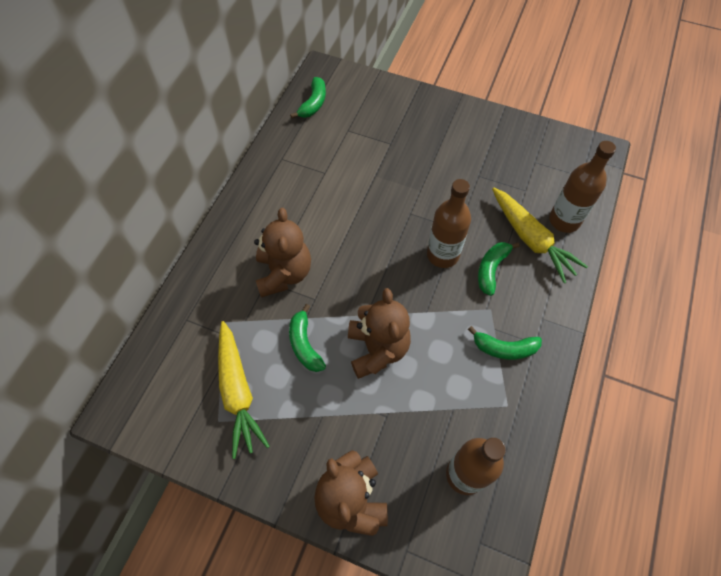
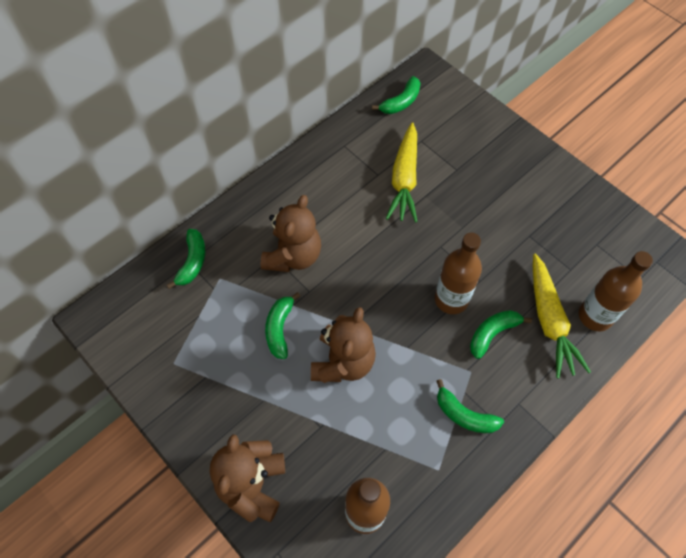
camera: 25 degrees right, 0 degrees up
(190, 318) = (192, 262): none -> green banana
(238, 392) = (202, 345): yellow carrot -> yellow carrot (404, 179)

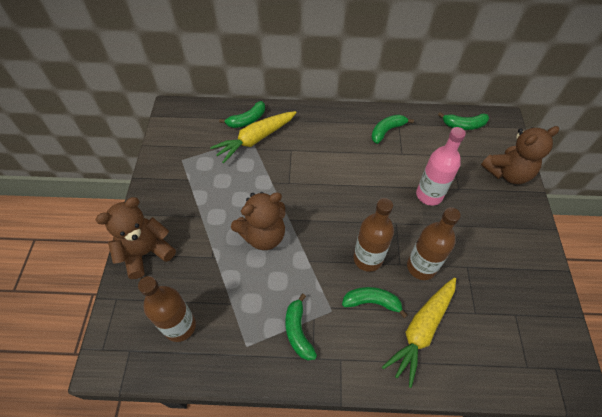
camera: 45 degrees right, 5 degrees down
(280, 329) = (251, 188): green banana -> green banana (387, 131)
(293, 256) = (301, 158): brown teddy bear -> brown teddy bear (507, 173)
(404, 179) = (416, 168): yellow carrot -> yellow carrot (255, 139)
(440, 196) = (429, 195): none -> pink bottle
(595, 316) = (460, 358): brown bottle -> brown bottle (421, 267)

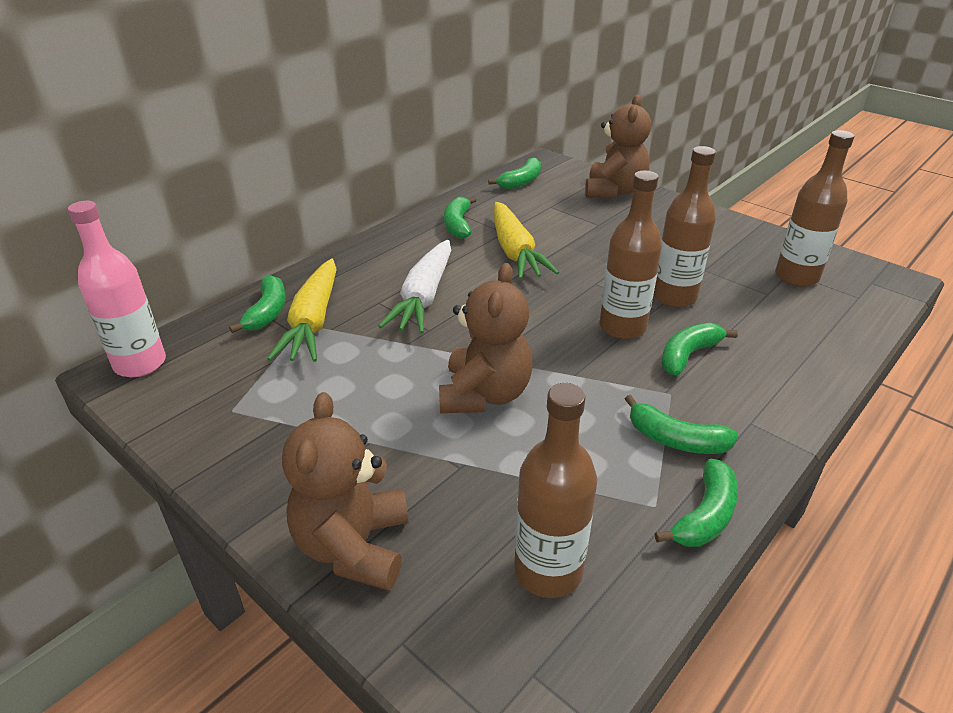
camera: 50 degrees left, 20 degrees down
(256, 370) = (705, 515): none -> green banana
(311, 163) = (424, 297): none -> white carrot
(421, 330) = (760, 339): yellow carrot -> yellow carrot (515, 251)
(429, 195) = (584, 244): pink bottle -> pink bottle (140, 364)
(513, 320) = (796, 277): none -> brown bottle

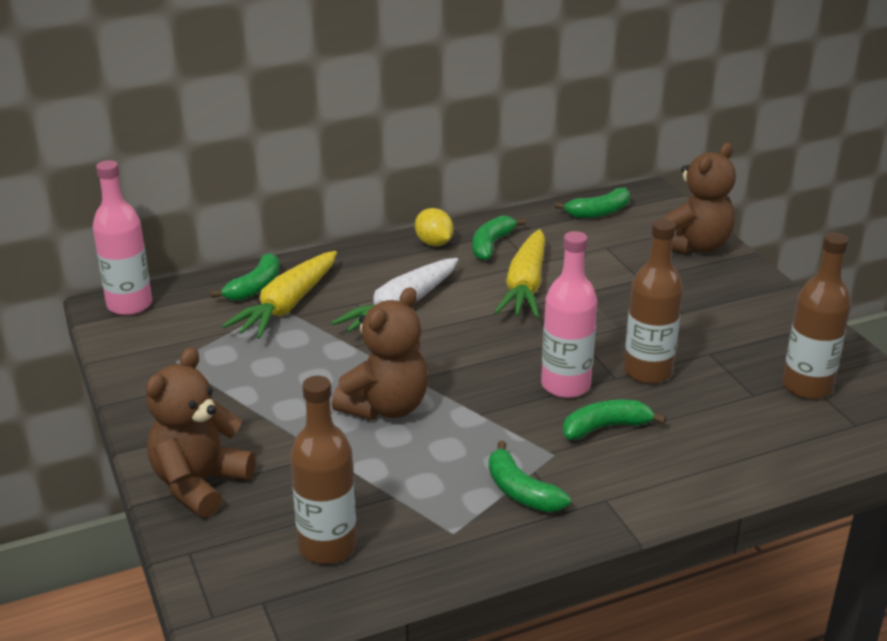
camera: 25 degrees right, 5 degrees down
(408, 234) = (434, 243): none -> yellow lemon
(622, 327) = (565, 385): brown bottle -> pink bottle
(705, 515) = (488, 553): green banana -> none

